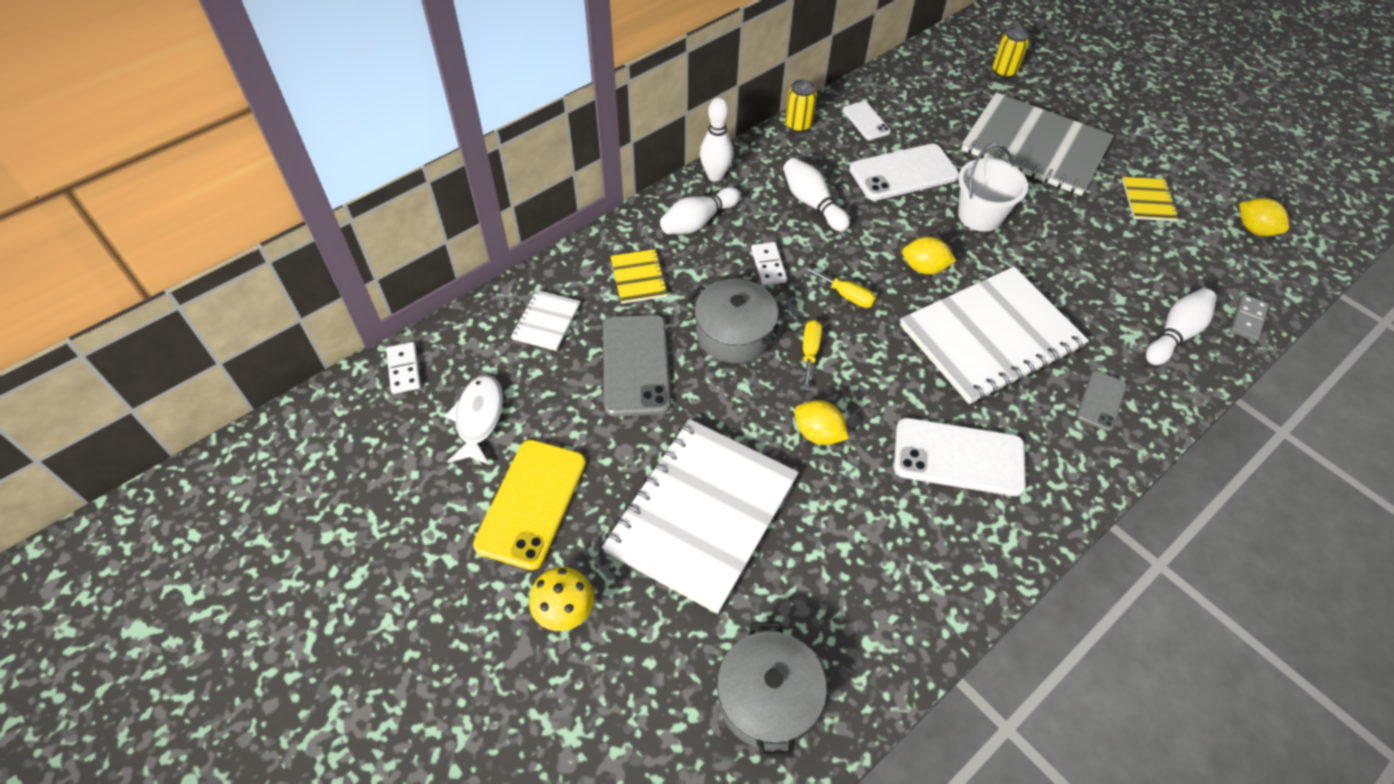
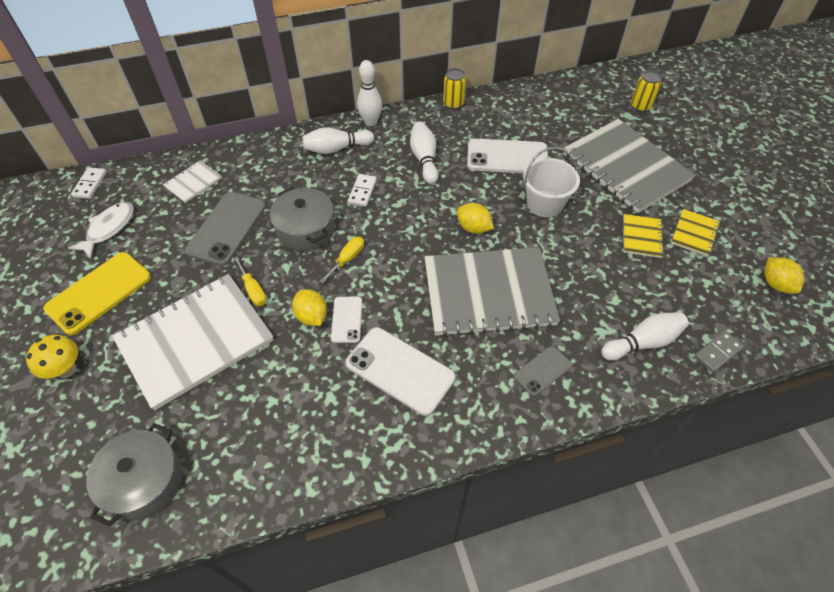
camera: 25 degrees right, 0 degrees up
(638, 278) = (270, 173): yellow notebook -> yellow notebook (641, 237)
(846, 295) = (402, 229): yellow screwdriver -> yellow screwdriver (253, 290)
(866, 121) = (505, 114): white phone -> white phone (347, 319)
(990, 336) = (488, 293): white notebook -> grey notebook

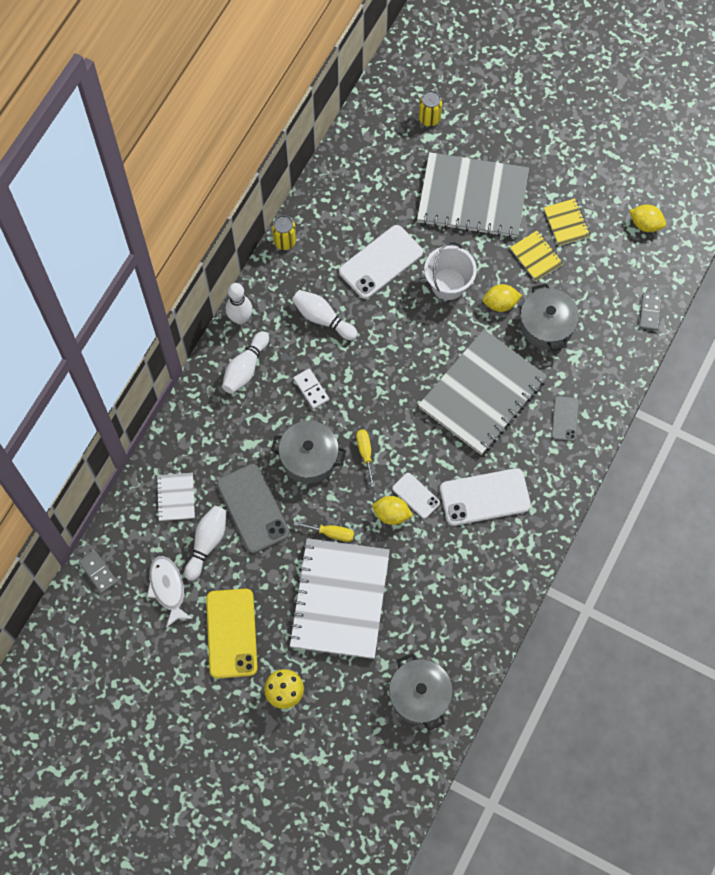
camera: 45 degrees left, 15 degrees up
(90, 184) = (98, 572): white domino -> grey domino
(473, 228) = (421, 350): yellow lemon -> yellow lemon (500, 303)
(601, 288) = (546, 325): none -> grey pot
(642, 342) = (603, 344): white bowling pin -> white bowling pin (207, 543)

